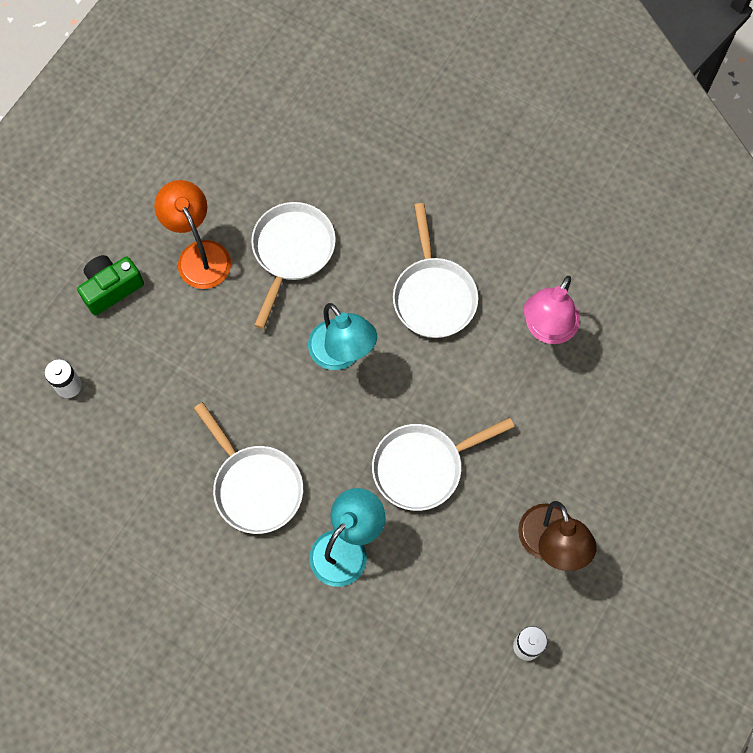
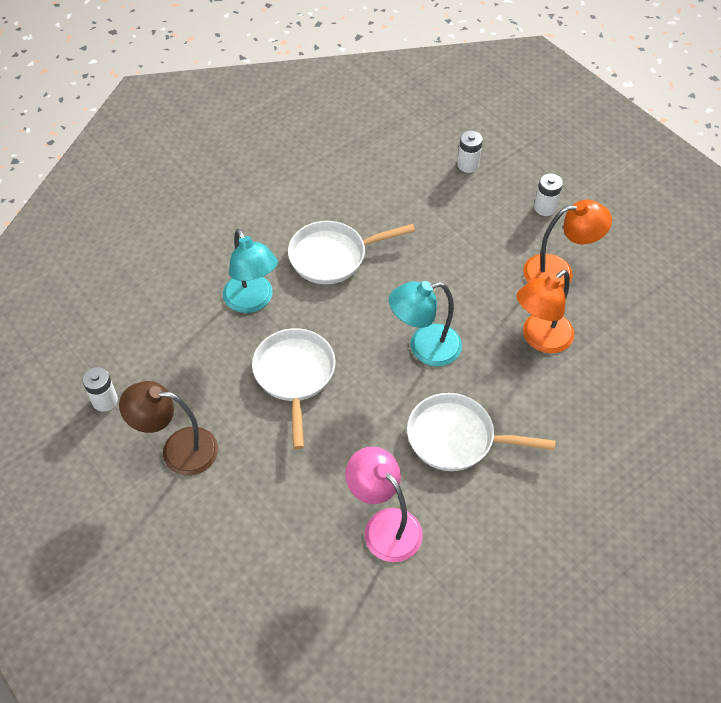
camera: 110 degrees right, 15 degrees down
(111, 288) = (545, 208): green camera -> white battery
(292, 252) = (540, 339): white pan -> orange lamp

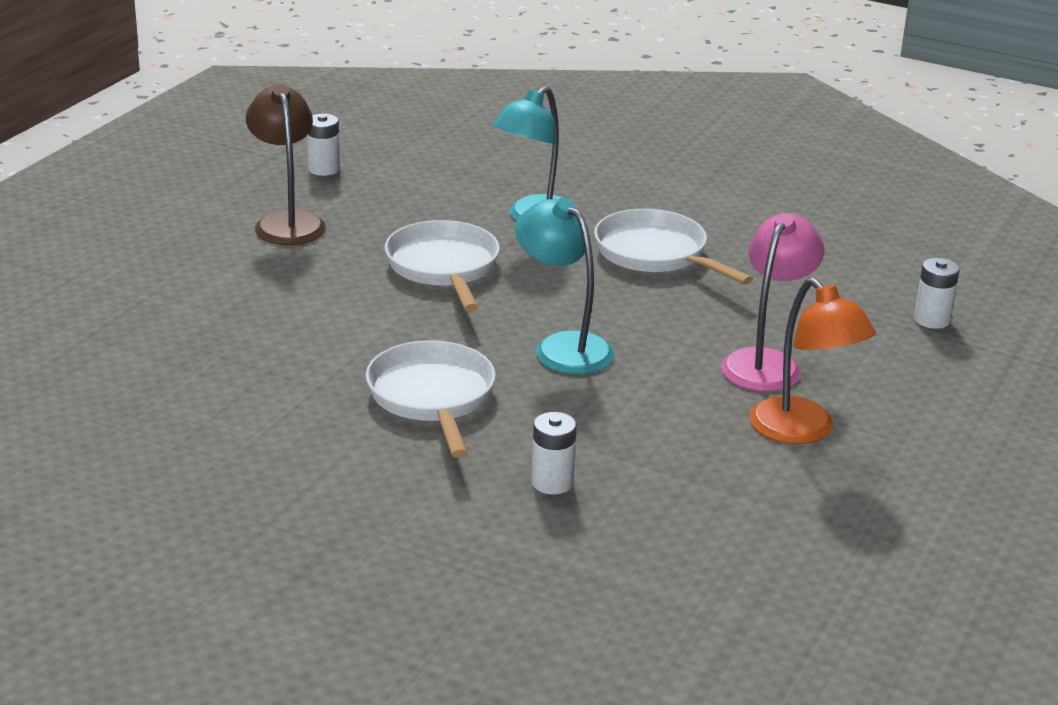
camera: 65 degrees right, 25 degrees down
(295, 376) = (444, 268): white pan -> white pan turned 75 degrees counterclockwise
(384, 525) = (263, 370): pink lamp -> pink lamp (766, 362)
(540, 339) = (658, 436): orange lamp -> none
(545, 208) = (920, 398): white battery -> white battery (552, 482)

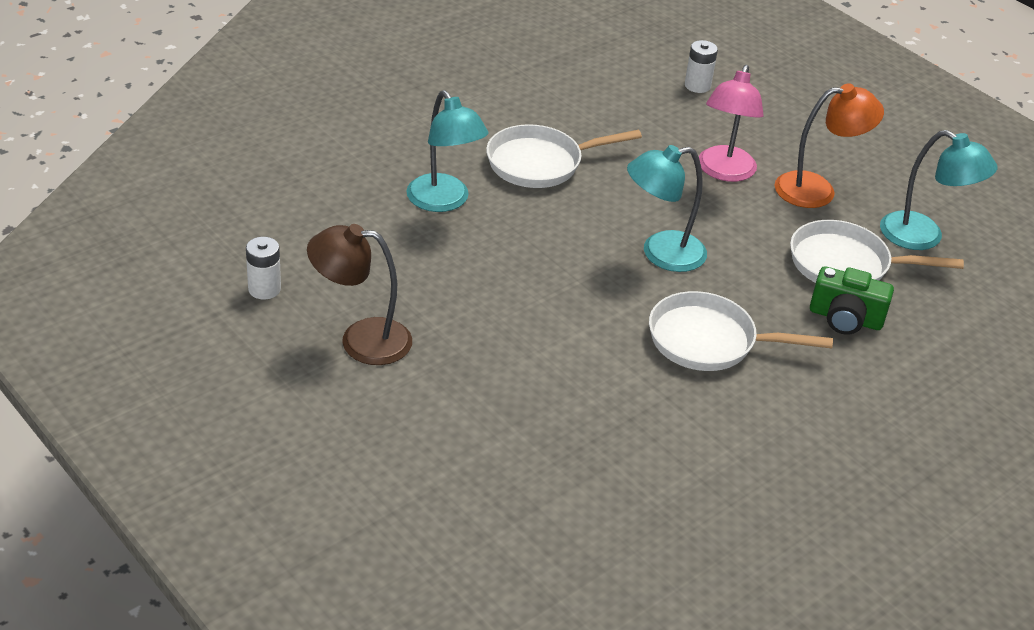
camera: 70 degrees left, 10 degrees up
(444, 268) = (502, 274): white pan -> white pan (846, 264)
(552, 482) = (845, 318): white battery -> green camera
(766, 362) = (724, 172): pink lamp -> pink lamp turned 120 degrees counterclockwise
(785, 524) = (923, 237): none -> turquoise lamp

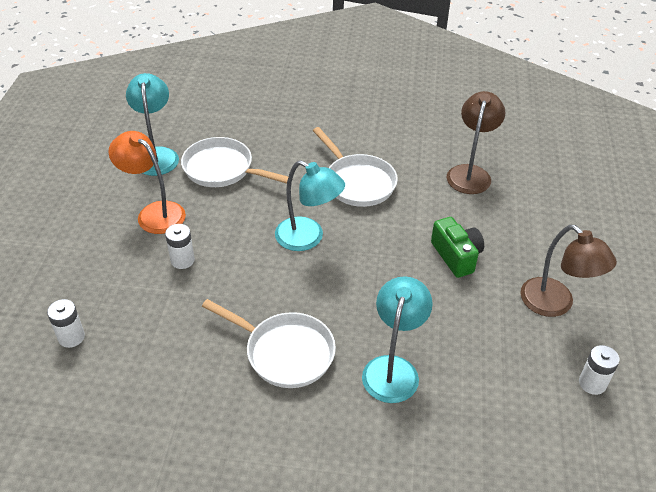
camera: 130 degrees left, 5 degrees up
(615, 441) = (470, 173): none -> brown lamp
(724, 172) = (182, 260): pink lamp -> white battery
(845, 318) = (272, 150): green camera -> green camera (456, 256)
(846, 264) = (222, 169): white pan -> white pan turned 150 degrees clockwise

